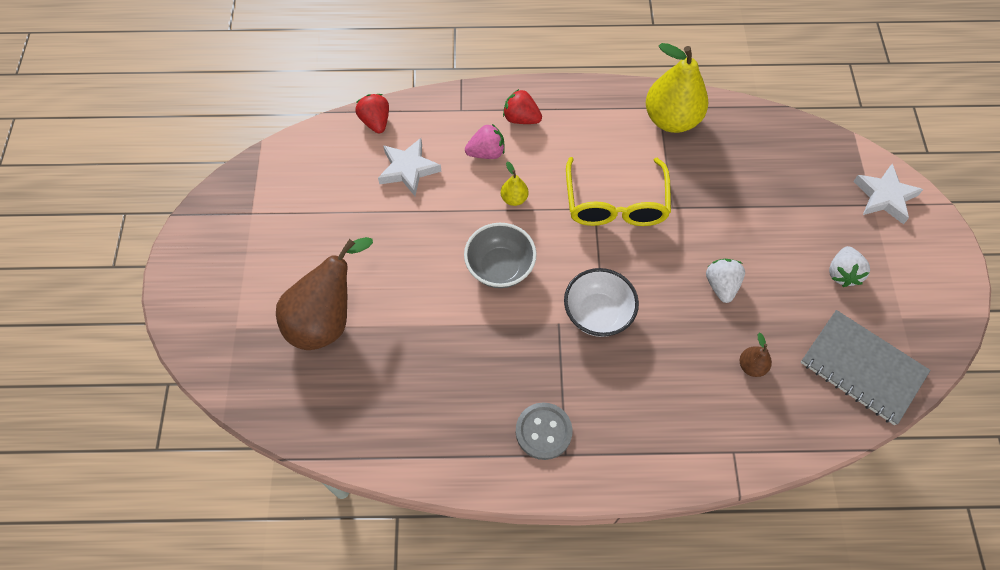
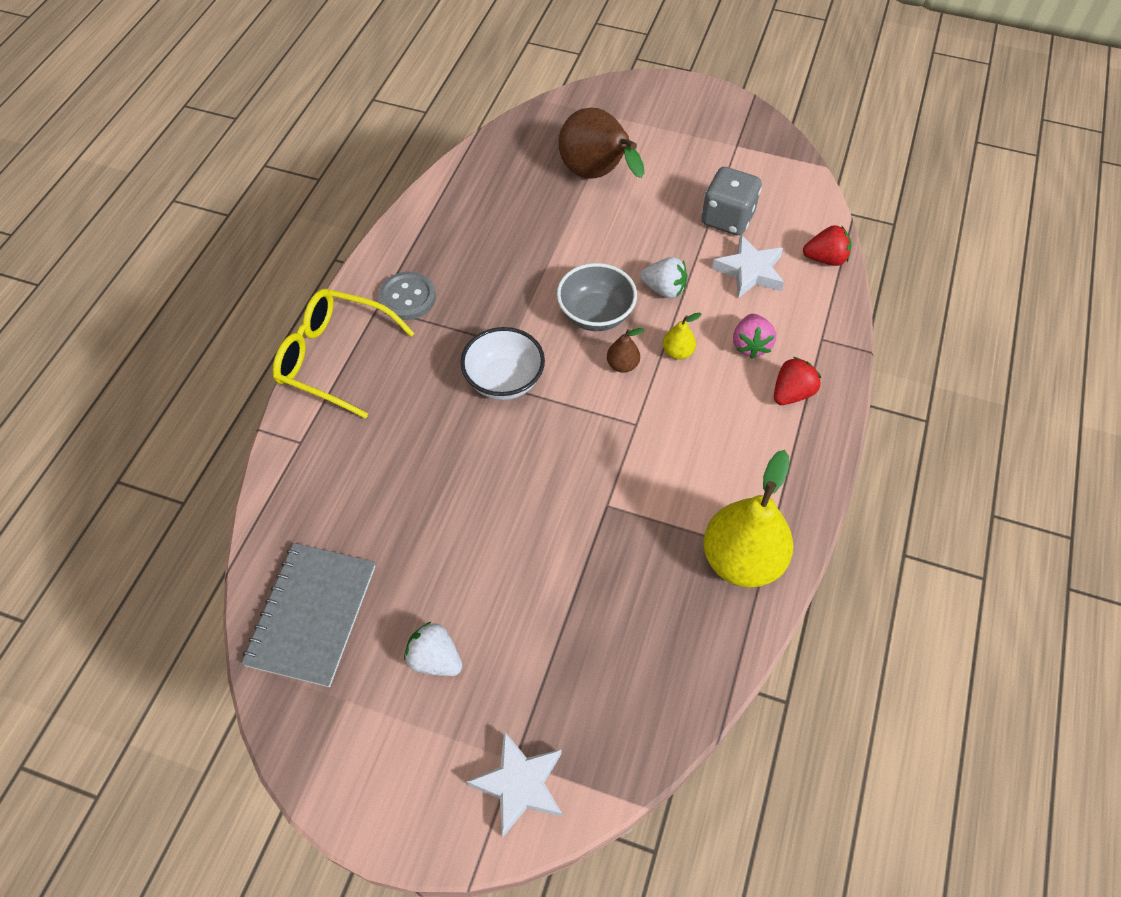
camera: 110 degrees right, 5 degrees down
(351, 199) = (727, 218): none -> grey dice
(615, 204) = (633, 447): yellow glasses -> yellow glasses (334, 358)
(721, 285) = (482, 512): white strawberry -> white strawberry (664, 289)
(751, 366) = (375, 499): brown pear -> brown pear (622, 365)
(862, 368) = (312, 615): grey notebook -> grey notebook turned 45 degrees counterclockwise

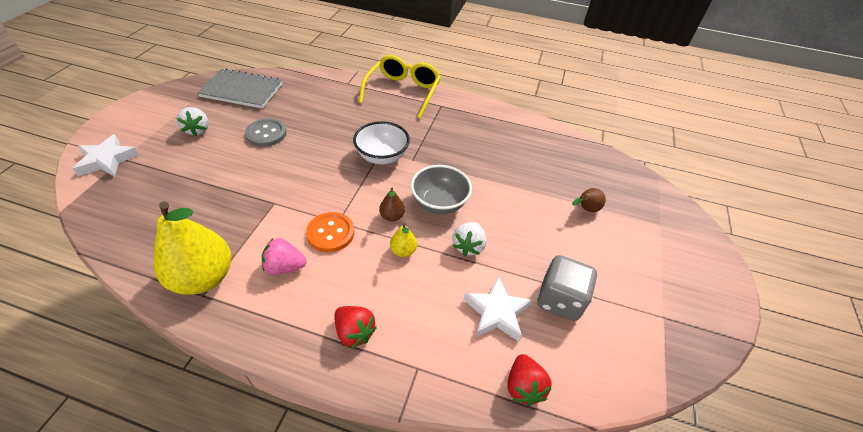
camera: 85 degrees right, 10 degrees down
(407, 297) = (449, 116): grey button -> grey button (266, 134)
(435, 659) = (198, 130): white strawberry -> white strawberry turned 135 degrees clockwise
(597, 175) = (586, 209): brown pear -> brown pear, size x0.44
(656, 430) = (330, 233): none -> orange button
(750, 345) = (409, 304): pink strawberry -> pink strawberry (285, 267)

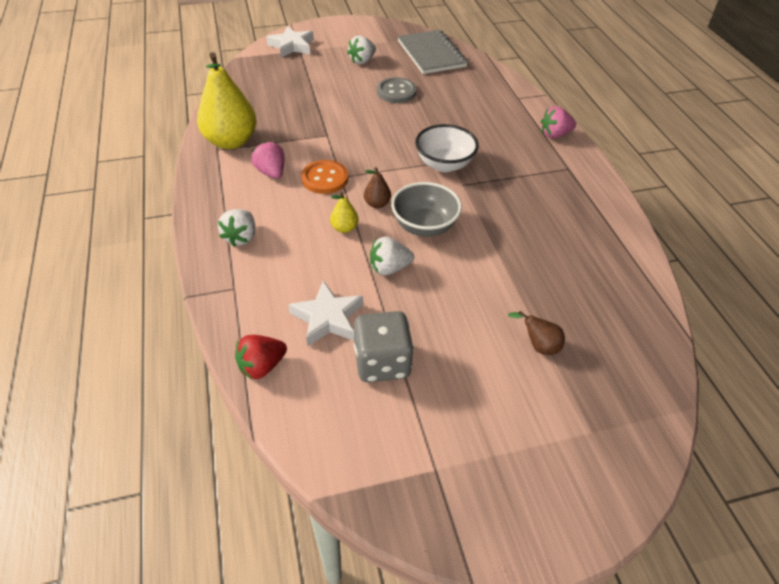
camera: 60 degrees right, 0 degrees up
(354, 332) = (241, 237): red strawberry -> white strawberry
(403, 91) = (554, 134): yellow glasses -> pink strawberry

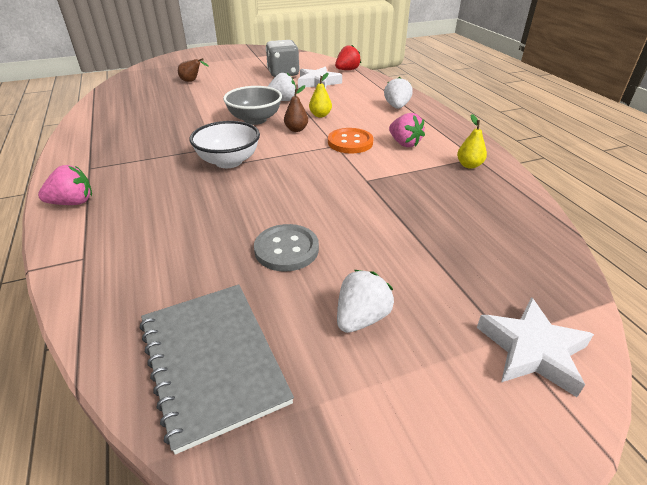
camera: 175 degrees right, 10 degrees down
(231, 141) = (469, 165): yellow pear -> yellow pear, size x0.44

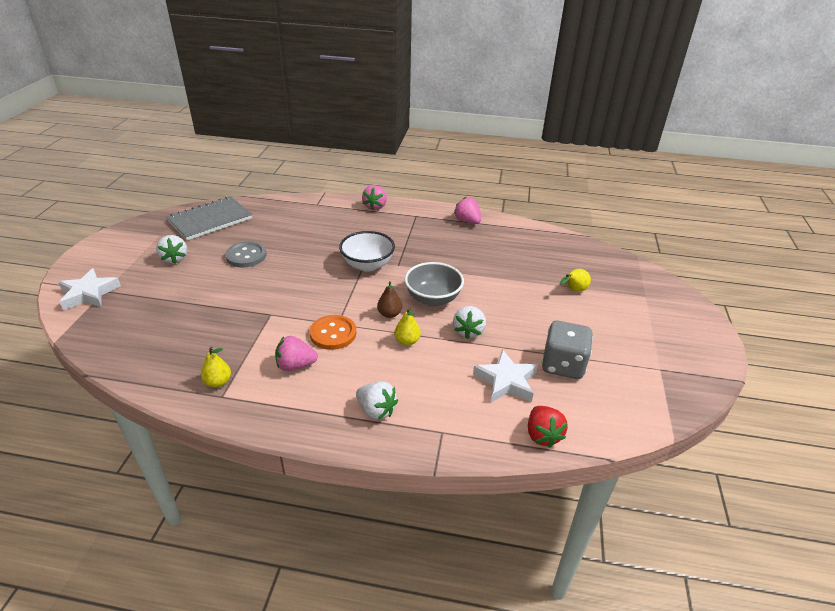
camera: 120 degrees right, 0 degrees up
(90, 137) = (467, 221): none -> pink strawberry
(192, 81) = (573, 290): brown pear -> yellow pear
(212, 361) = (210, 220): grey notebook -> grey notebook turned 45 degrees counterclockwise

